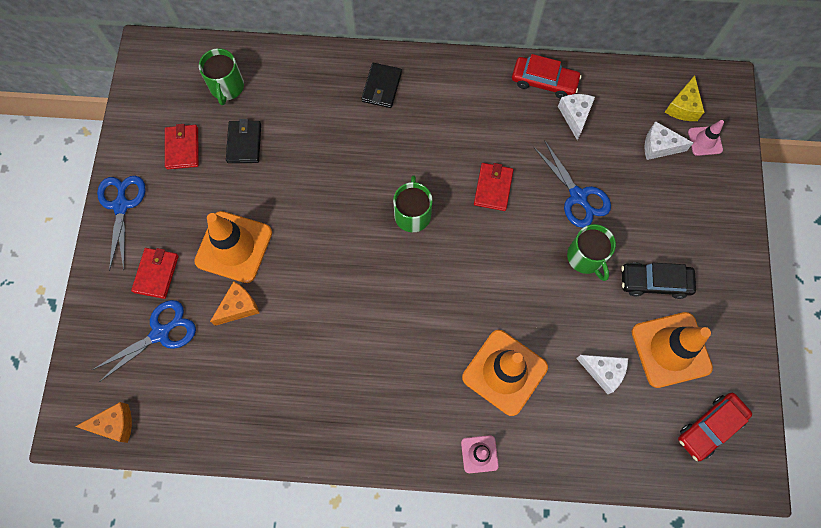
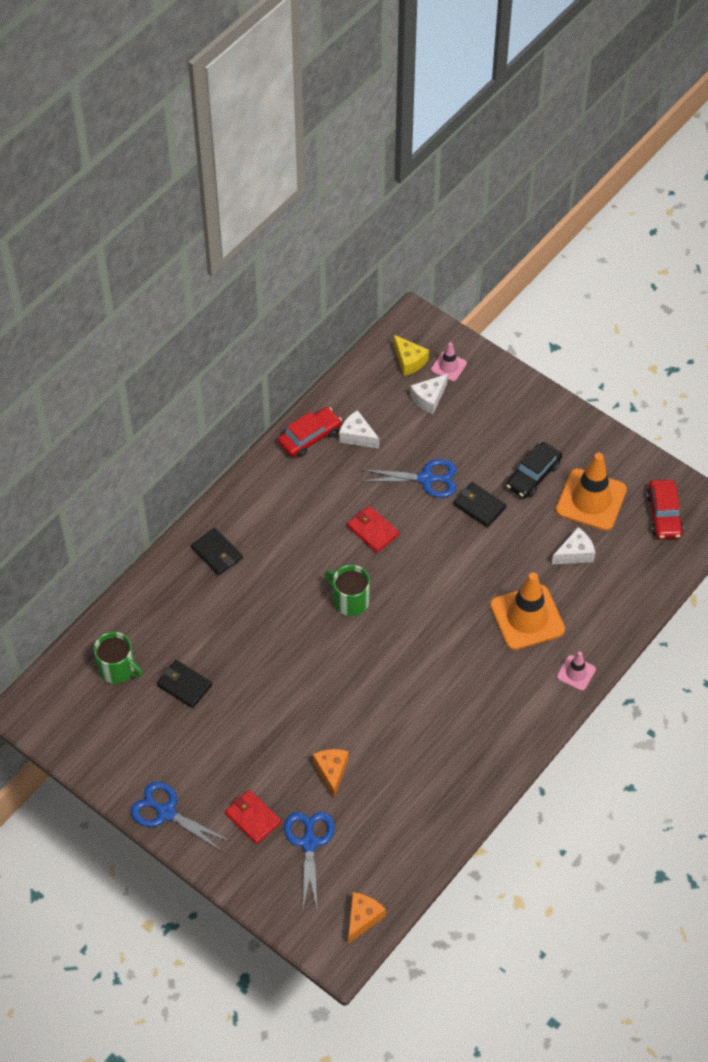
camera: 55 degrees left, 15 degrees down
(182, 148) = (149, 735): red wallet -> none
(234, 247) = (275, 746): orange traffic cone -> none
(586, 257) = (479, 506): green mug -> black wallet

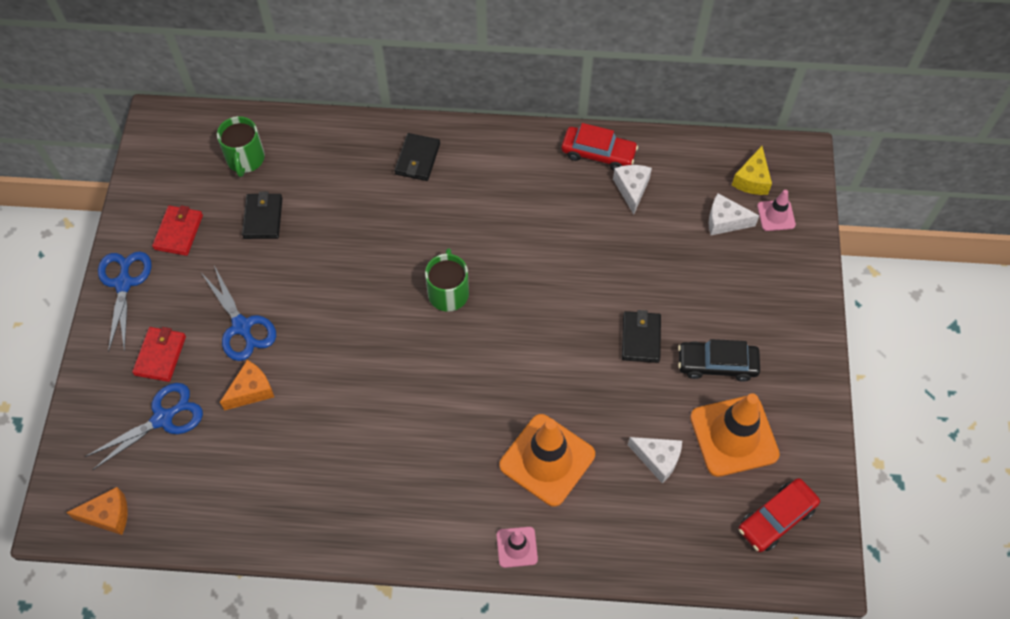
camera: 55 degrees right, 5 degrees up
(372, 531) = (539, 265): red wallet -> red wallet (179, 232)
(426, 479) = (633, 274): blue scissors -> blue scissors (242, 327)

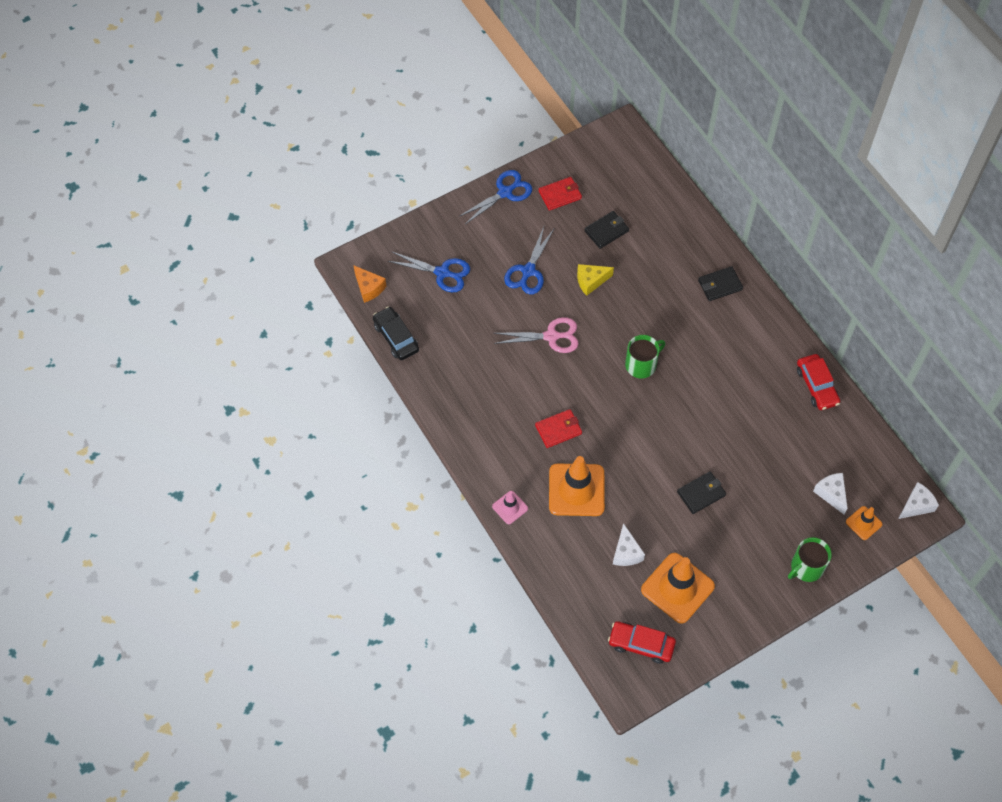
camera: 55 degrees right, 0 degrees up
(160, 355) = (477, 243): red wallet -> red wallet (558, 429)
(245, 159) = (637, 193): green mug -> green mug (806, 567)
(251, 391) = (494, 304): orange cheese -> none
(341, 358) = (551, 336): none -> pink scissors
(631, 189) = (806, 423): white cheese -> white cheese (916, 505)
(717, 364) = (720, 549): black car -> black car (396, 337)
(752, 180) = (879, 492): yellow cheese -> yellow cheese (591, 281)
(776, 215) = (863, 523): pink traffic cone -> orange traffic cone

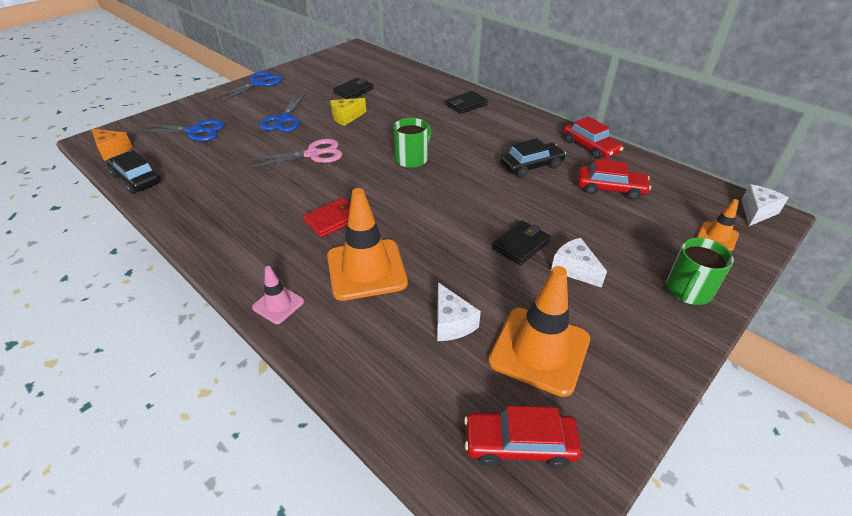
camera: 15 degrees left, 20 degrees down
(560, 195) = (308, 79): red wallet -> none
(748, 400) = (531, 166): none -> black car
(805, 447) = (610, 189): none -> red car
(831, 494) = (663, 219): white cheese -> white cheese (574, 269)

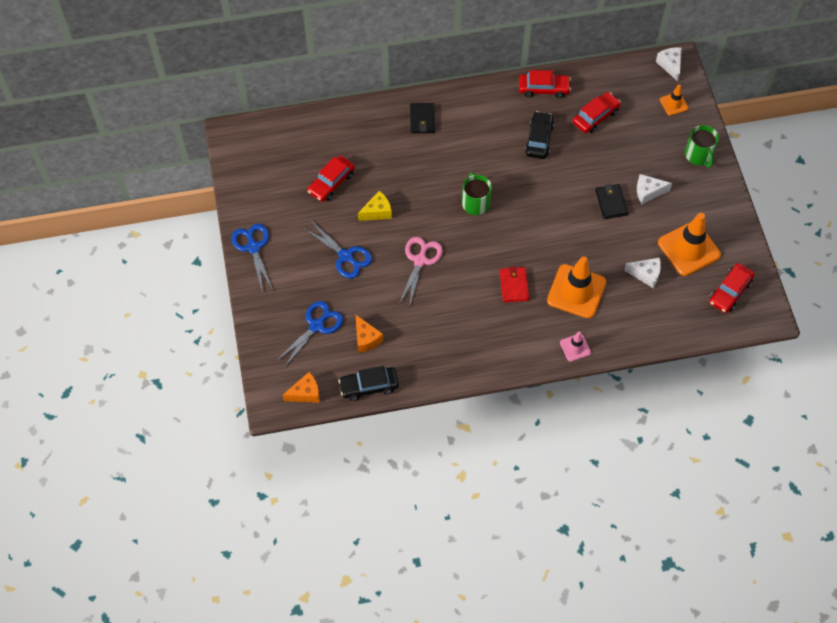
camera: 55 degrees left, 20 degrees up
(196, 158) = (366, 339): none -> orange cheese
(346, 117) = (377, 212): yellow cheese -> yellow cheese turned 120 degrees counterclockwise
(354, 91) = (331, 182): black wallet -> red car

